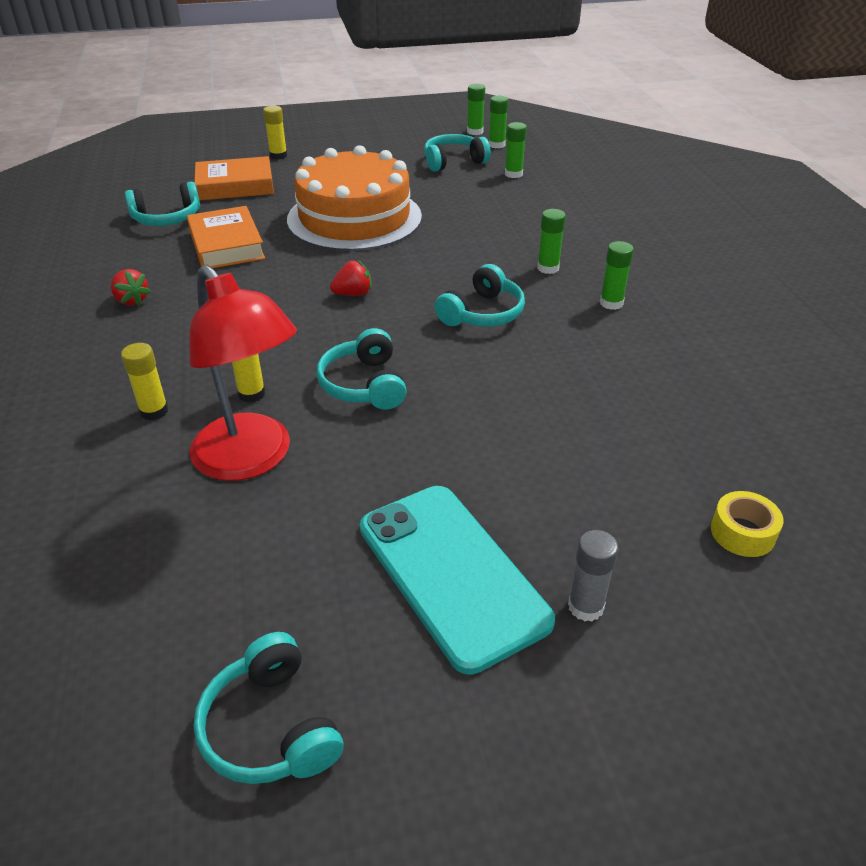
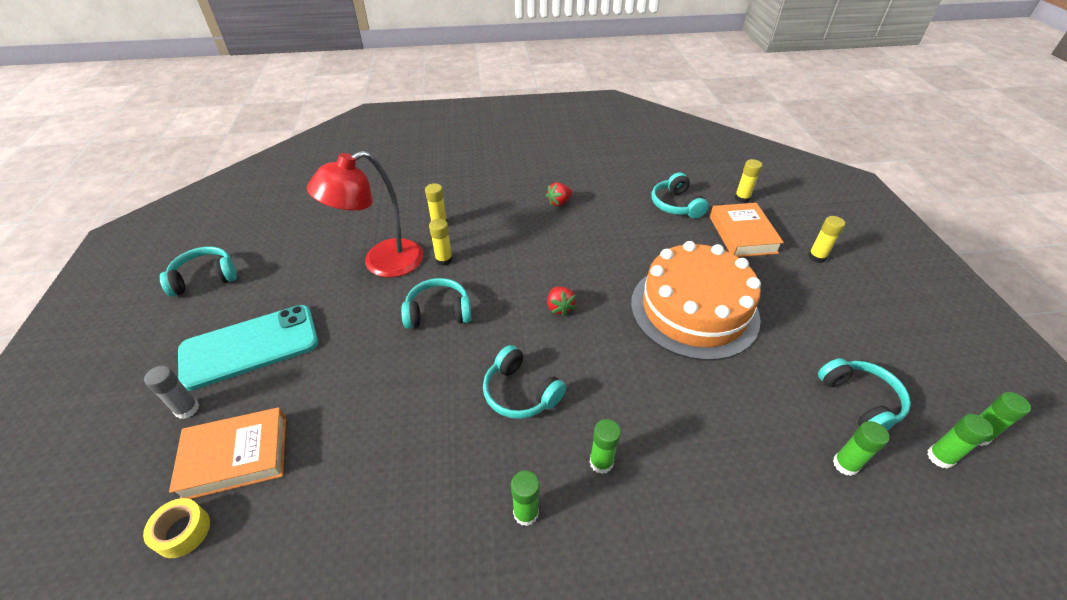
camera: 95 degrees right, 5 degrees up
(166, 180) = (742, 198): none -> yellow glue stick
(226, 245) = (636, 237): orange book -> orange book (236, 457)

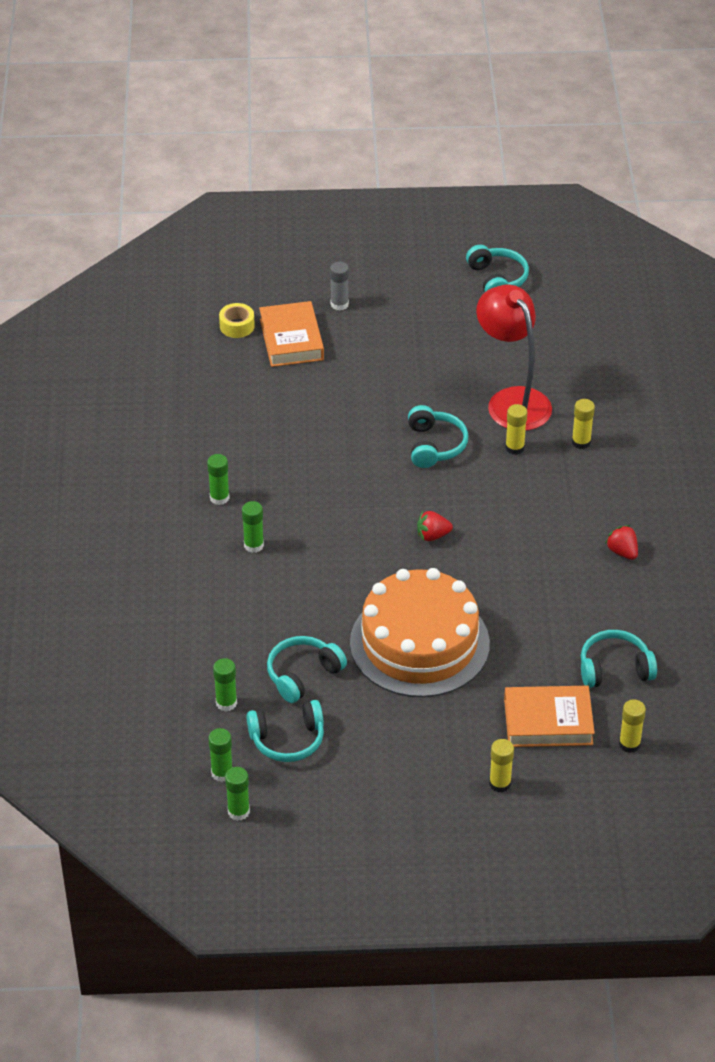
camera: 95 degrees right, 0 degrees up
(250, 346) = (403, 326): turquoise phone -> none
(520, 393) = (329, 500): turquoise headphones -> turquoise headphones (303, 674)

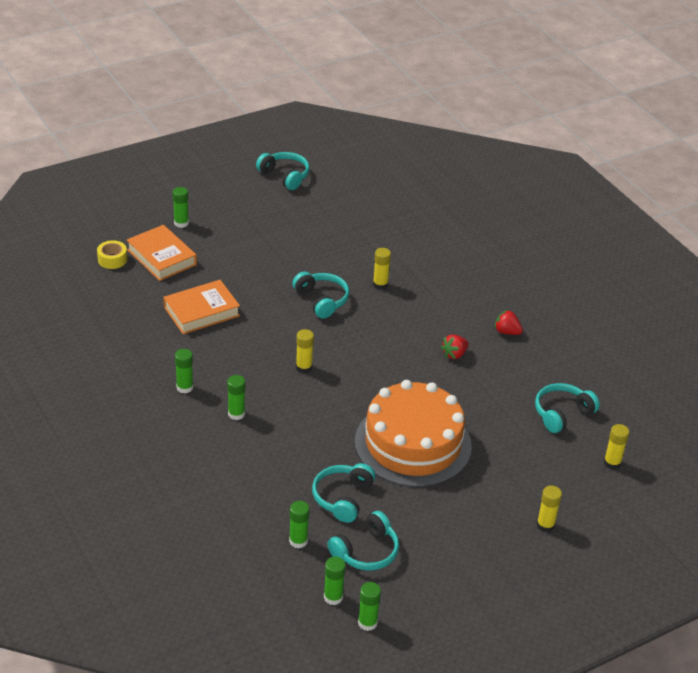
camera: 30 degrees left, 5 degrees down
(339, 304) = (181, 223): grey glue stick -> green glue stick
(432, 535) = (366, 363): red strawberry -> red strawberry (454, 354)
(512, 400) = (355, 253): red lamp -> none
(548, 722) = (545, 467): orange book -> orange book (201, 311)
(581, 442) = (423, 267): yellow glue stick -> yellow glue stick (304, 367)

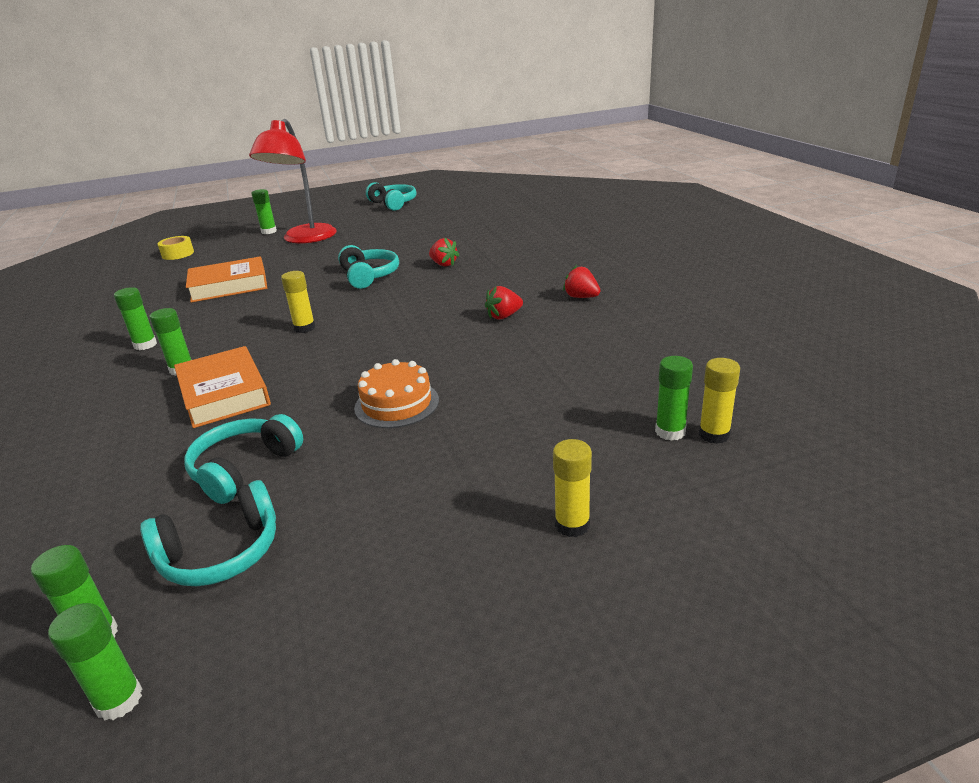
camera: 15 degrees right, 10 degrees down
(162, 257) = (227, 251): orange book -> orange book (224, 394)
(227, 238) = (304, 239): none -> red lamp
(298, 541) = (122, 529): green glue stick -> green glue stick (670, 432)
(380, 284) = (443, 264): yellow glue stick -> red strawberry
(413, 443) = (397, 404): orange cake -> orange cake, size x0.47
(562, 413) = (638, 373): turquoise headphones -> none

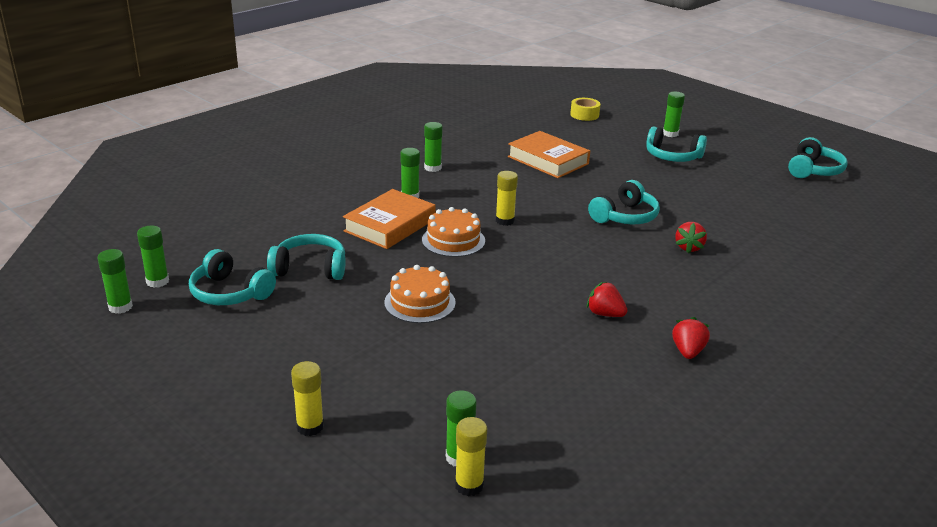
camera: 60 degrees right, 0 degrees up
(304, 239) = (672, 156): red lamp -> turquoise headphones
(304, 362) = (453, 240): none -> orange cake

